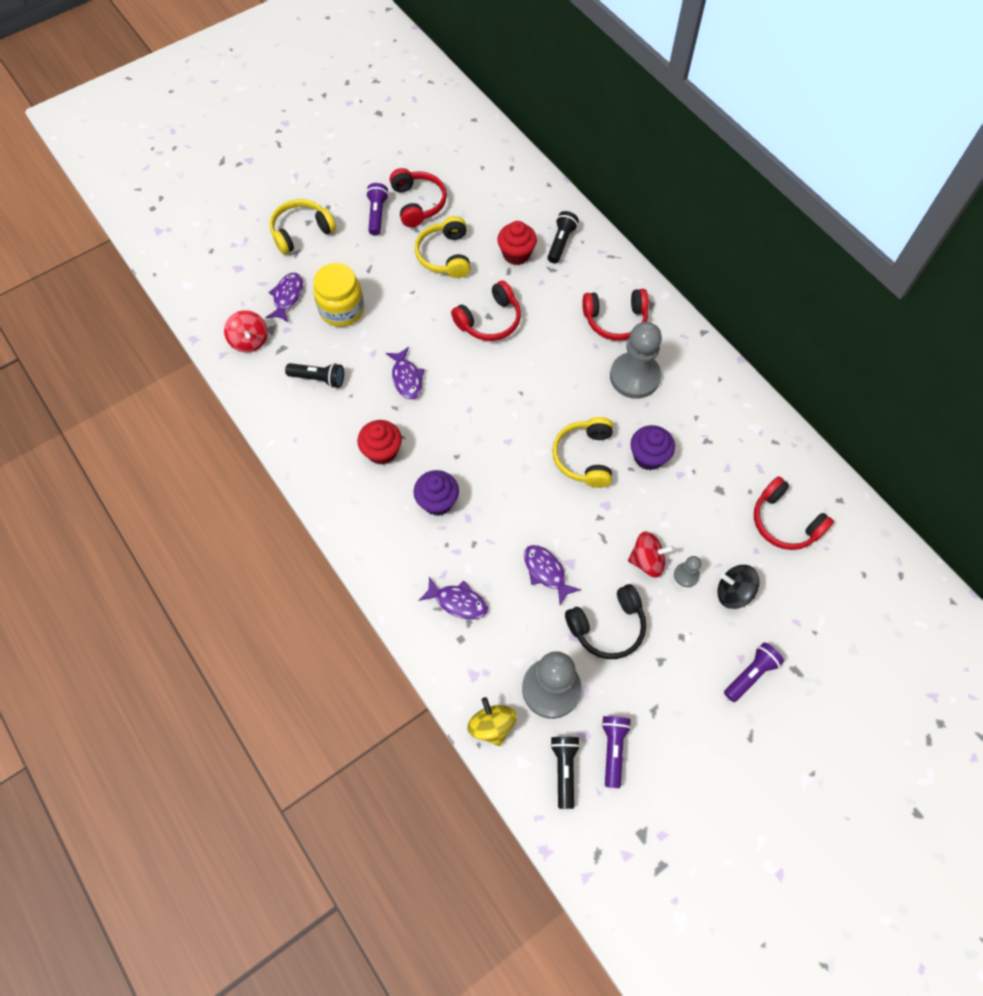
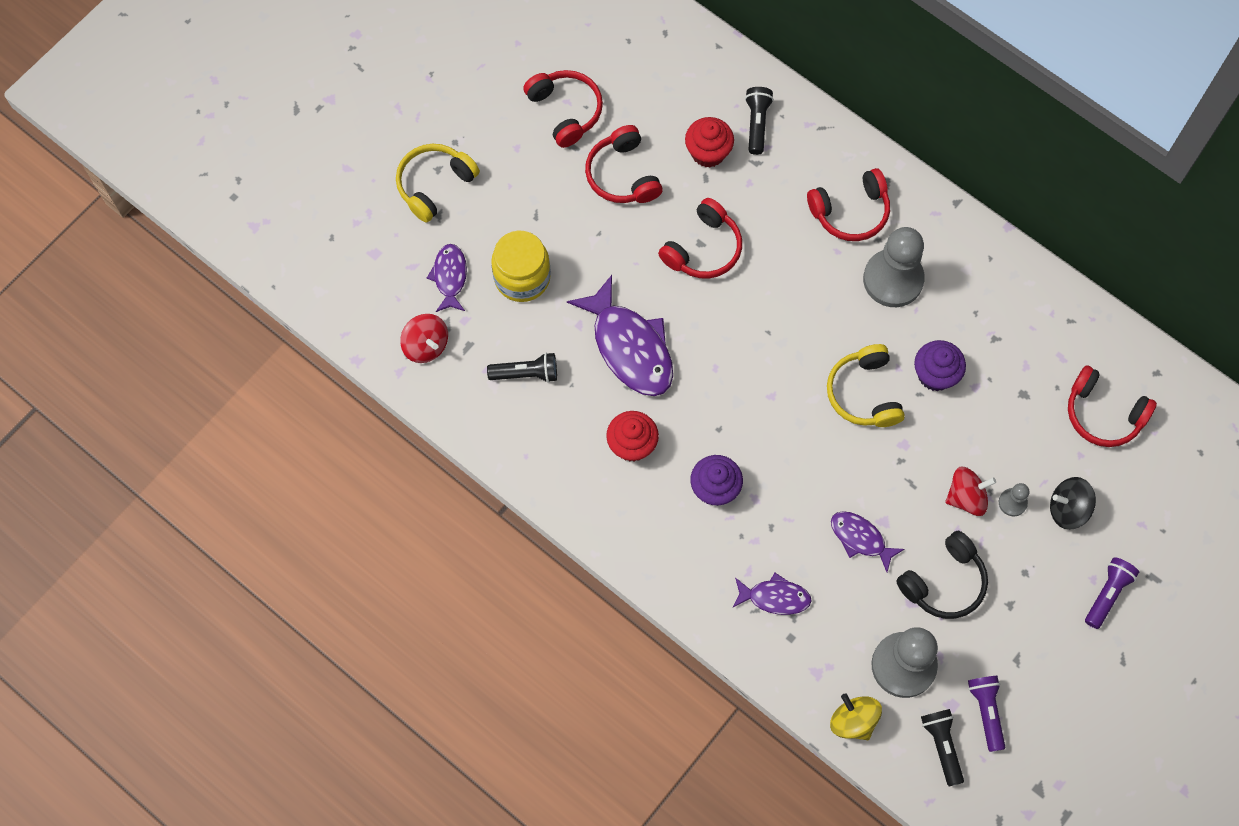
camera: 15 degrees left, 5 degrees up
(377, 214) = (520, 138): purple flashlight -> none
(406, 378) = (630, 347): purple fish -> purple fish, size x1.83
(445, 255) = (622, 175): yellow headphones -> red headphones

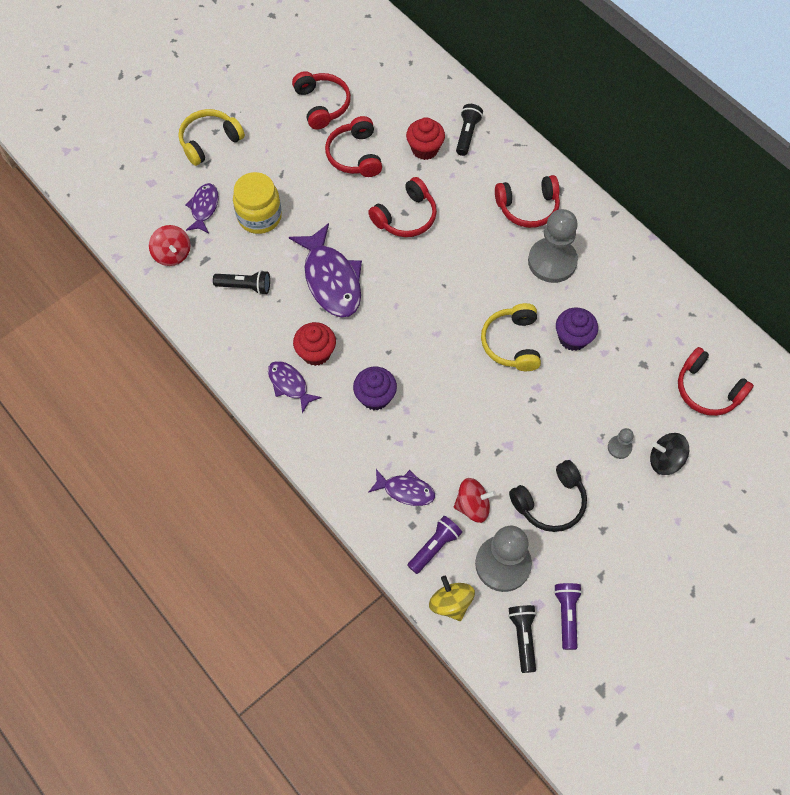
camera: 10 degrees right, 5 degrees down
(860, 538) = (486, 455): purple fish -> purple fish (289, 384)
(966, 497) = (581, 437): red spinning top -> red spinning top (473, 506)
(1107, 594) = (688, 535): purple flashlight -> purple flashlight (434, 547)

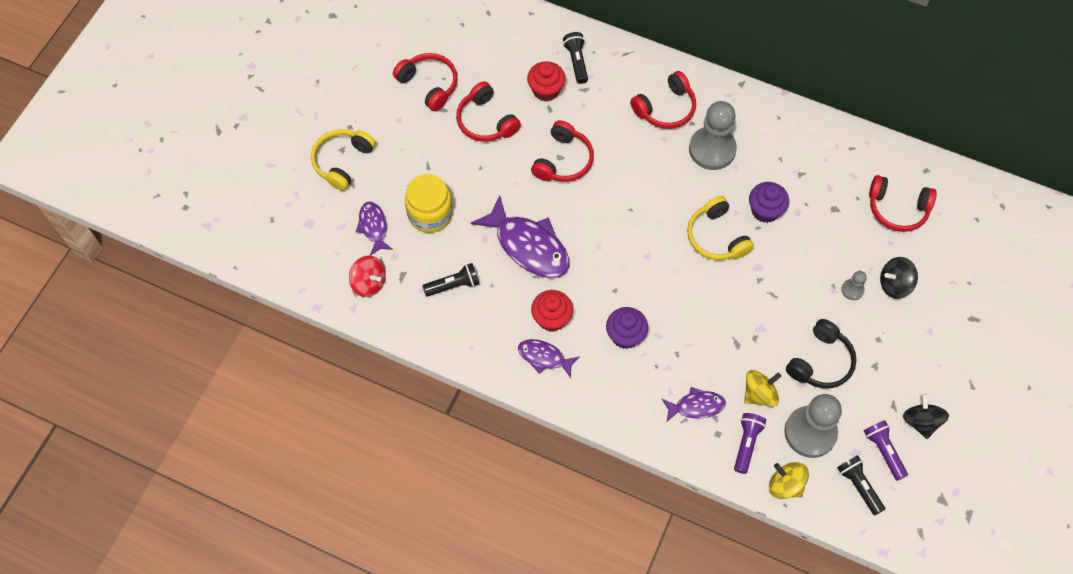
camera: 25 degrees left, 0 degrees up
(473, 506) = (759, 394): red spinning top -> yellow spinning top
(620, 603) = (920, 421): none -> black spinning top

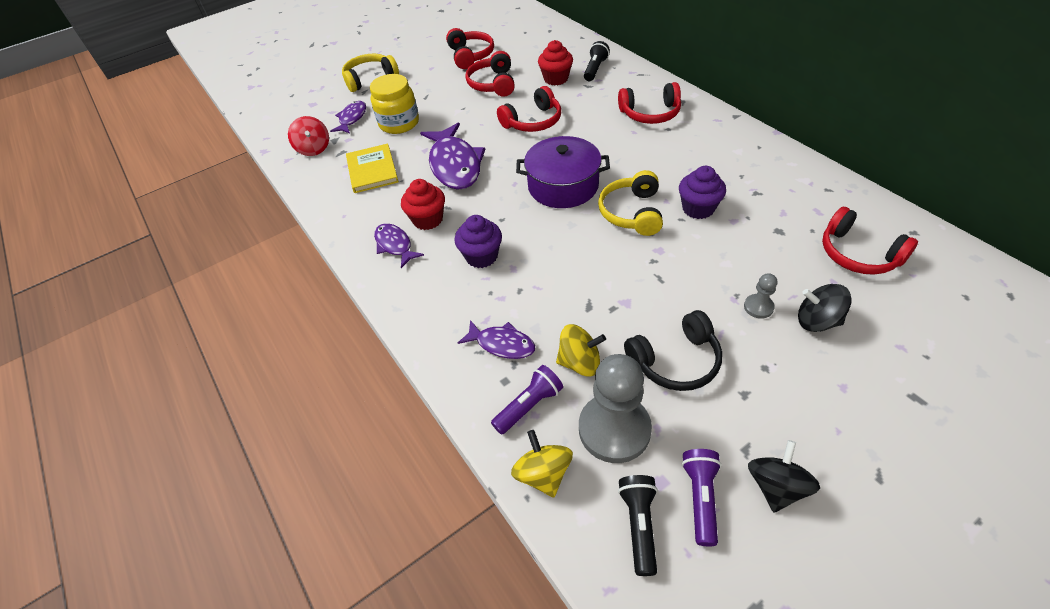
camera: 35 degrees right, 15 degrees down
(454, 285) = (372, 170): black flashlight -> yellow book
(642, 231) = (563, 186): none -> purple pot
(712, 149) = (674, 150): grey pawn -> none

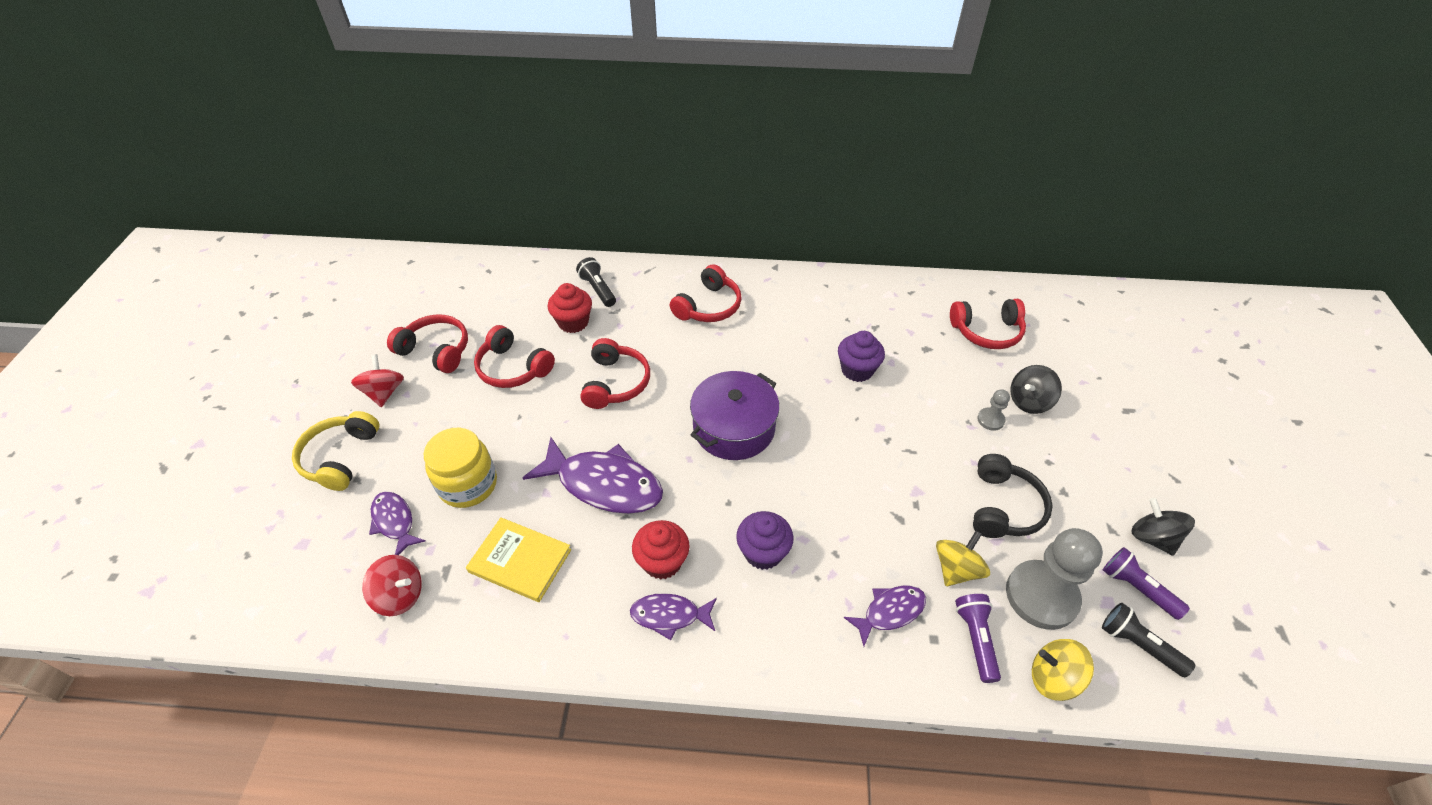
camera: 55 degrees left, 0 degrees up
(423, 62) = (384, 392): none -> red spinning top
(632, 212) = (819, 410): yellow headphones -> none

